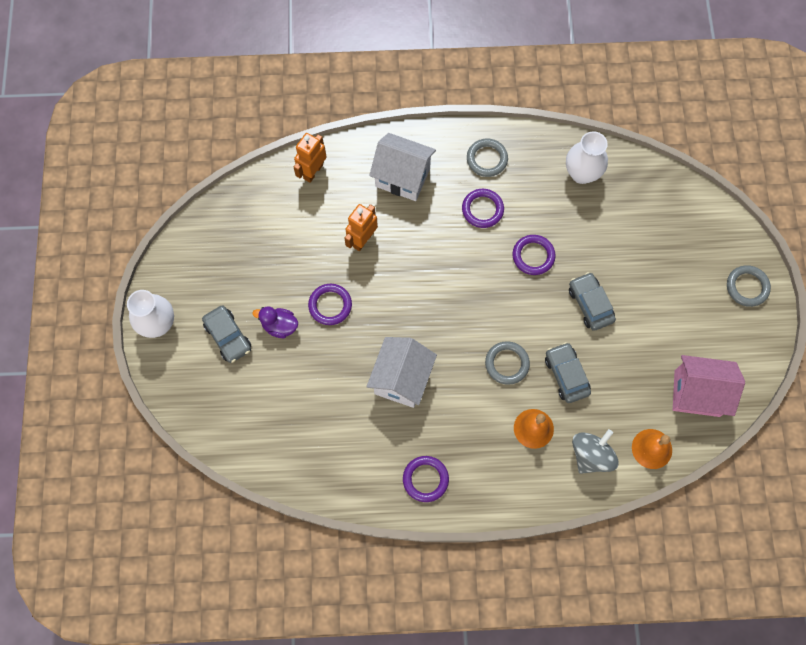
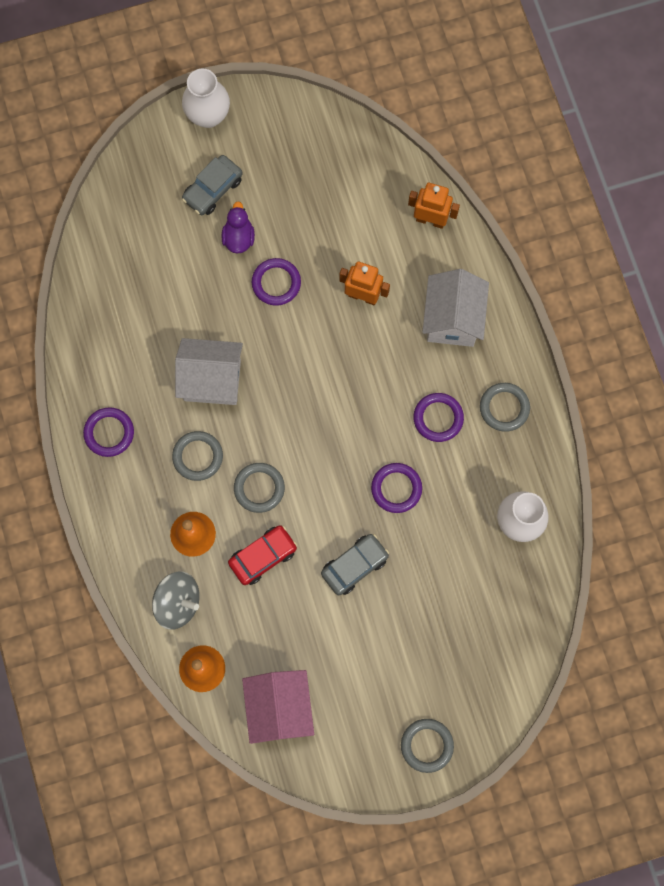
camera: 75 degrees right, 5 degrees up
(466, 408) = (197, 456): none -> grey ring
(566, 375) = (263, 556): grey car -> red car

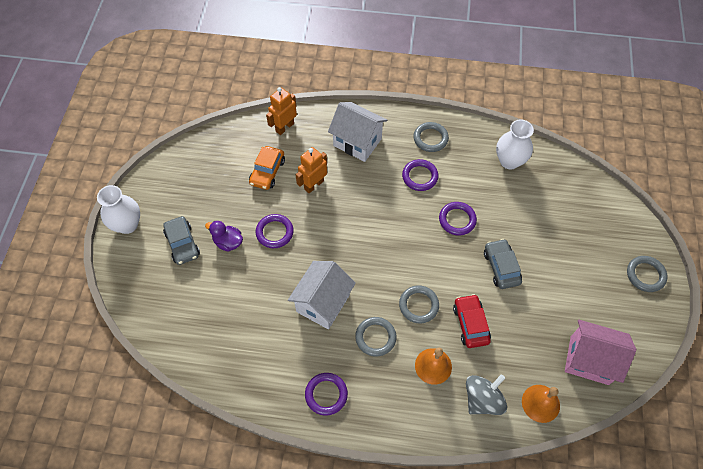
camera: 65 degrees left, 15 degrees down
(354, 233) = (267, 172): none -> orange car

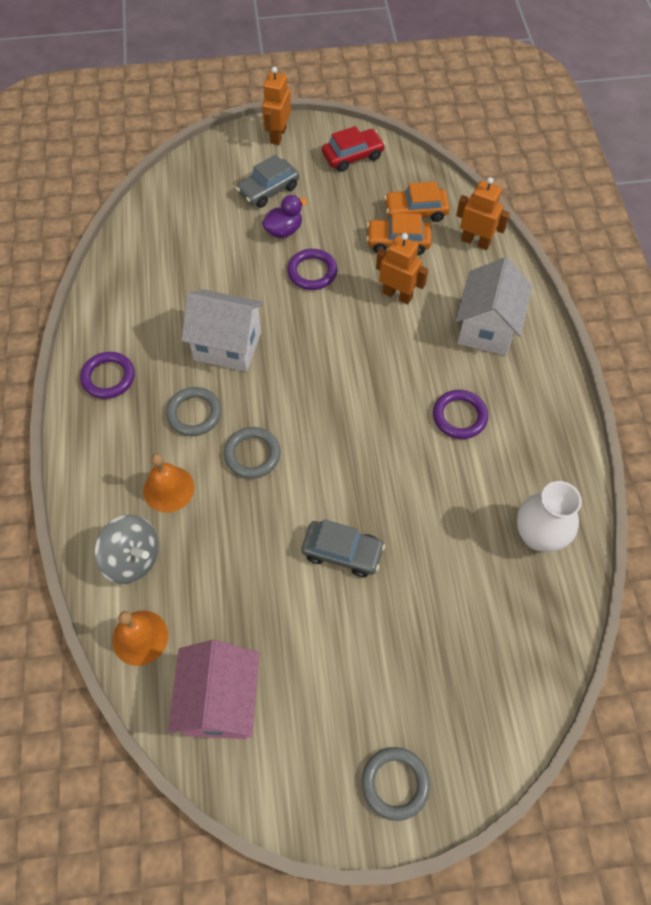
camera: 75 degrees right, 0 degrees up
(127, 224) = (278, 135): white vase -> orange robot
(228, 242) = (284, 230): purple duck -> purple duck turned 45 degrees clockwise
(244, 154) = (415, 211): none -> orange car
(430, 138) = (533, 417): grey ring -> none
(457, 220) = (403, 478): purple ring -> none
(470, 324) = (240, 525): red car -> red car (353, 156)
(501, 267) = (342, 552): grey car -> grey car turned 45 degrees clockwise

